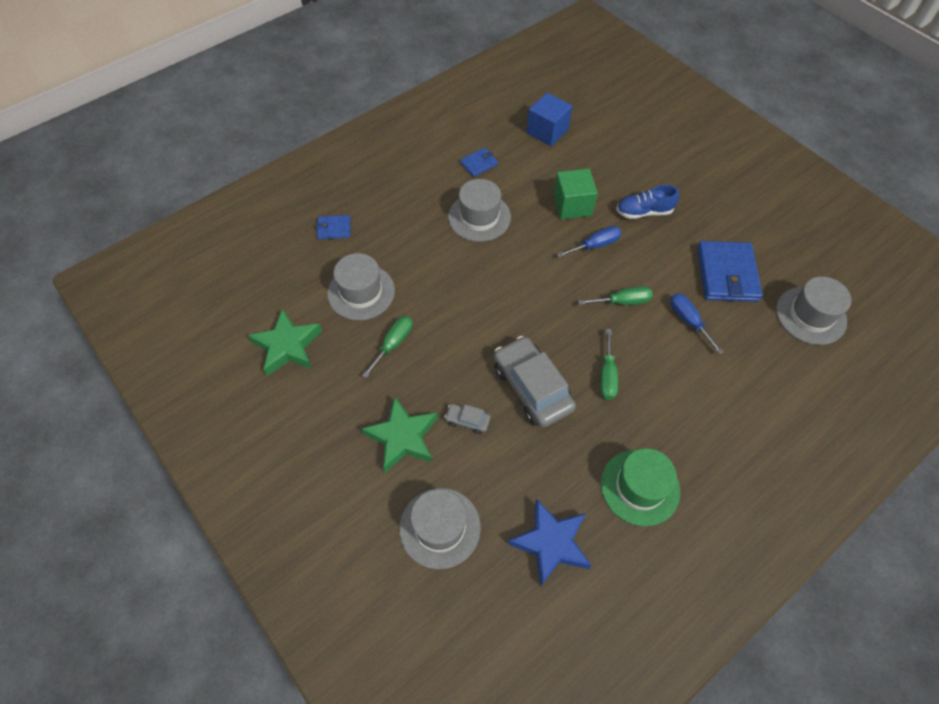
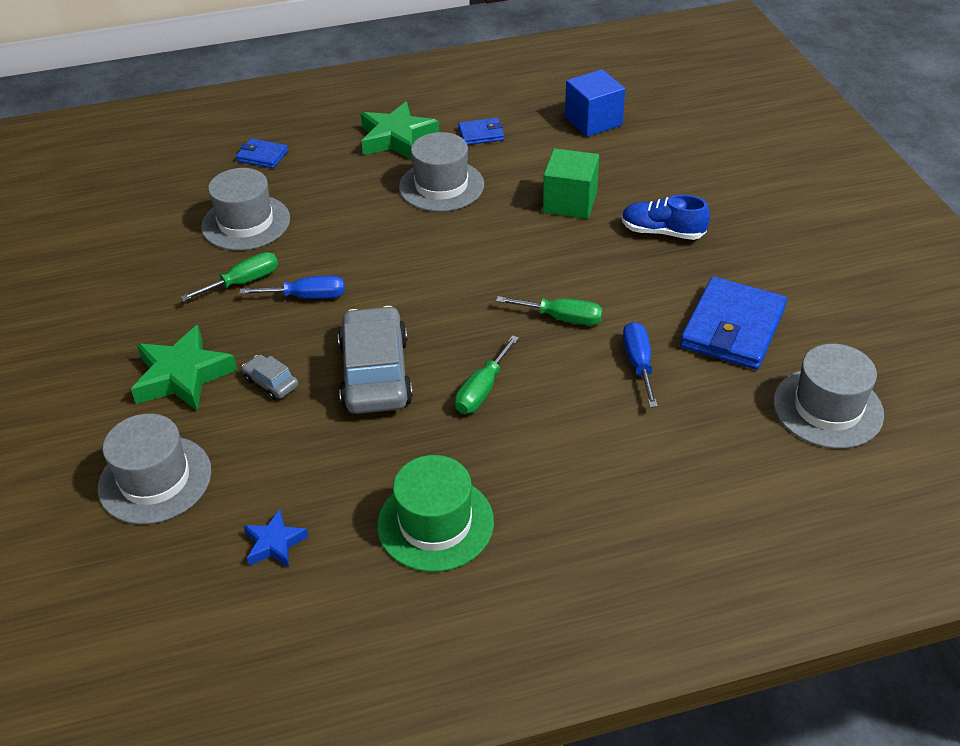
camera: 25 degrees right, 15 degrees down
(287, 346) = (126, 251): green star -> green star (397, 138)
(551, 543) = (275, 543): blue star -> blue star, size x0.54
(595, 245) = (569, 250): blue screwdriver -> blue screwdriver (307, 297)

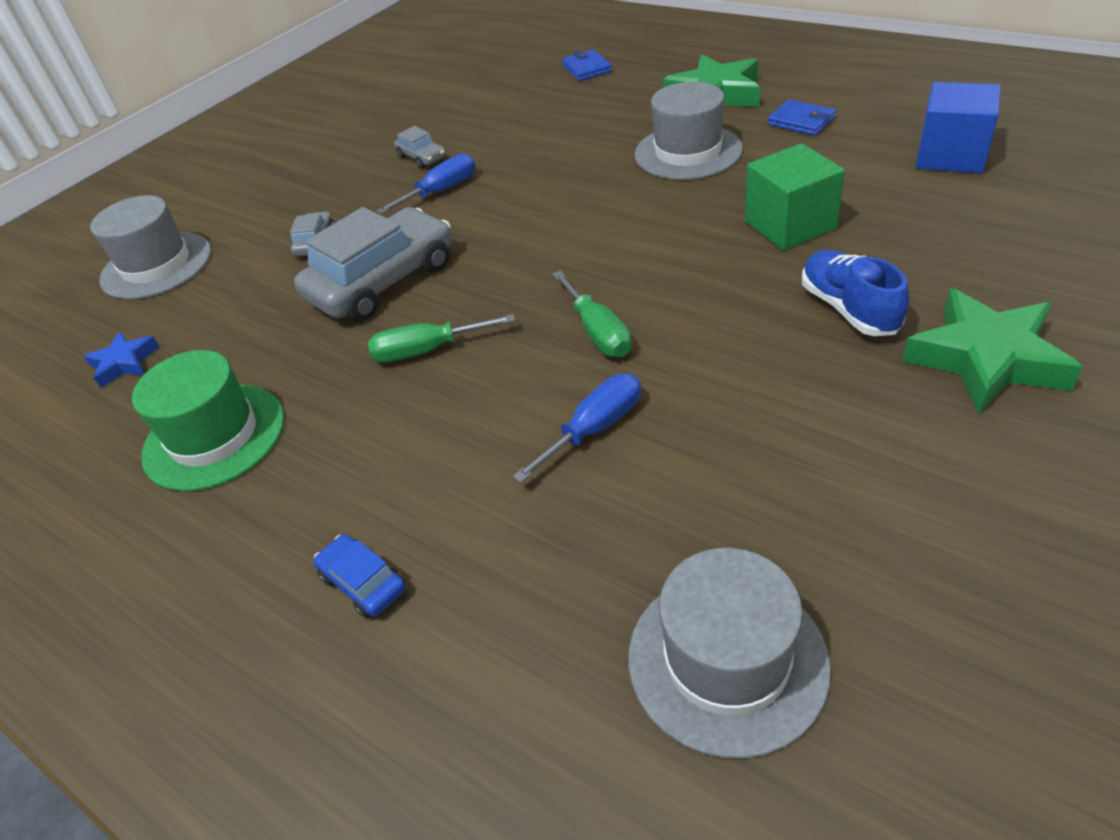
camera: 55 degrees right, 0 degrees up
(183, 376) = (283, 204): green star -> green star (986, 359)
(243, 282) = (422, 157): green screwdriver -> grey car
(246, 223) = (494, 114): grey hat -> none
(307, 297) = (441, 191): blue screwdriver -> blue screwdriver turned 90 degrees counterclockwise
(649, 507) = (363, 583): none -> blue car
(732, 328) = (762, 467): blue wallet -> none

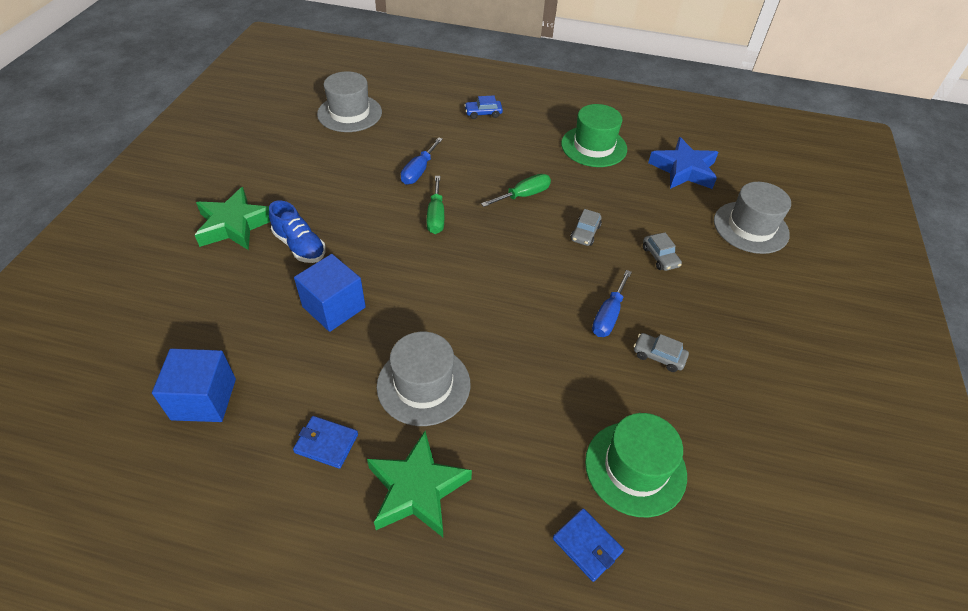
camera: 150 degrees right, 5 degrees up
(124, 363) = (683, 170): blue star -> blue star, size x1.84
(363, 583) = (483, 113): blue car -> blue car turned 150 degrees clockwise
(382, 281) = (585, 233): grey car -> grey car, size x0.45
(515, 97) = (635, 468): none -> green hat
(598, 332) = (436, 216): green screwdriver -> green screwdriver turned 135 degrees counterclockwise
(790, 225) = (334, 307): green cube -> blue cube

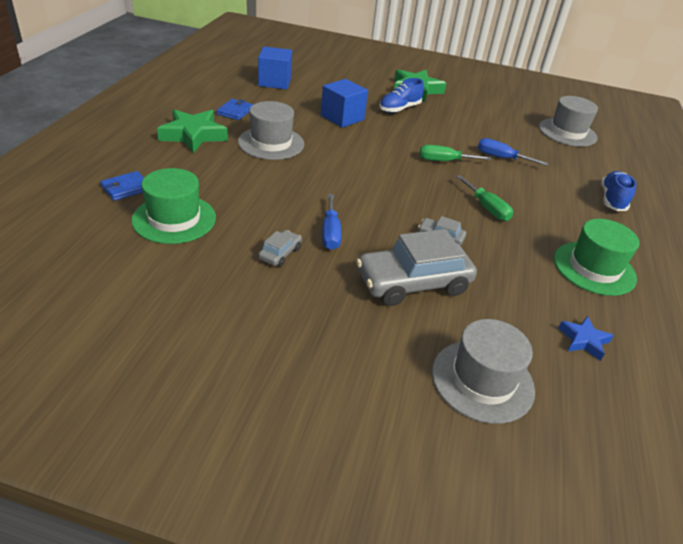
camera: 90 degrees right, 10 degrees down
(483, 113) = (612, 200): blue car -> blue shoe
(608, 315) = (330, 233): blue screwdriver -> blue screwdriver turned 120 degrees counterclockwise
(660, 257) = (413, 283): grey car -> grey car, size x2.22
(683, 170) = (583, 340): blue star -> blue star, size x0.54

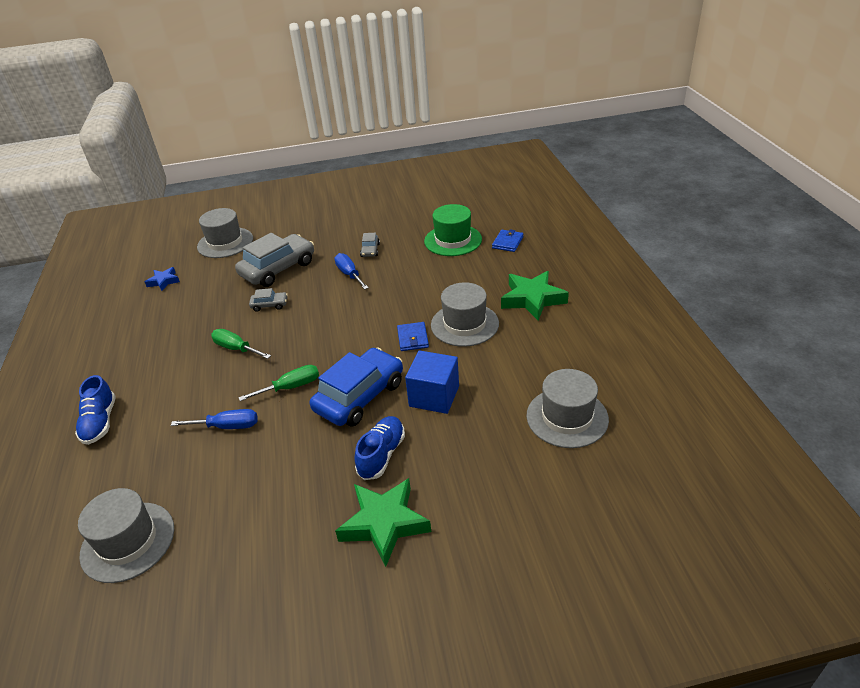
camera: 160 degrees right, 0 degrees up
(235, 111) = (540, 344): blue wallet -> blue wallet (413, 338)
(274, 82) = (567, 417): blue cube -> grey hat
(394, 136) = (359, 396): none -> blue car
(594, 268) = (143, 333): green hat -> none

